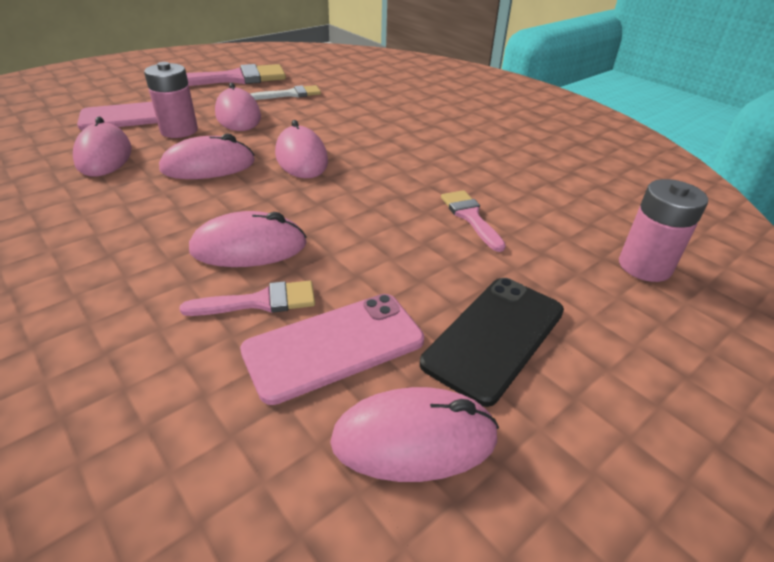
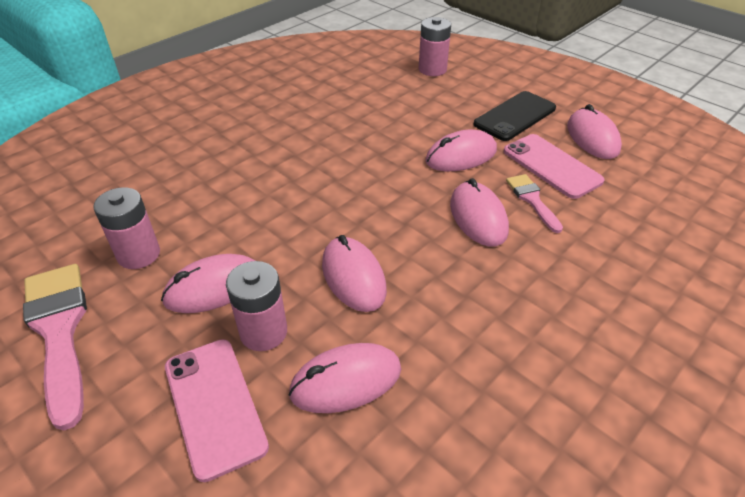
camera: 95 degrees left, 5 degrees up
(290, 94) = (139, 254): white brush -> pink battery
(301, 158) = (324, 215): pink mouse -> pink mouse (461, 156)
(470, 217) = (400, 122): pink brush -> none
(494, 336) = (515, 116): black phone -> black phone turned 75 degrees counterclockwise

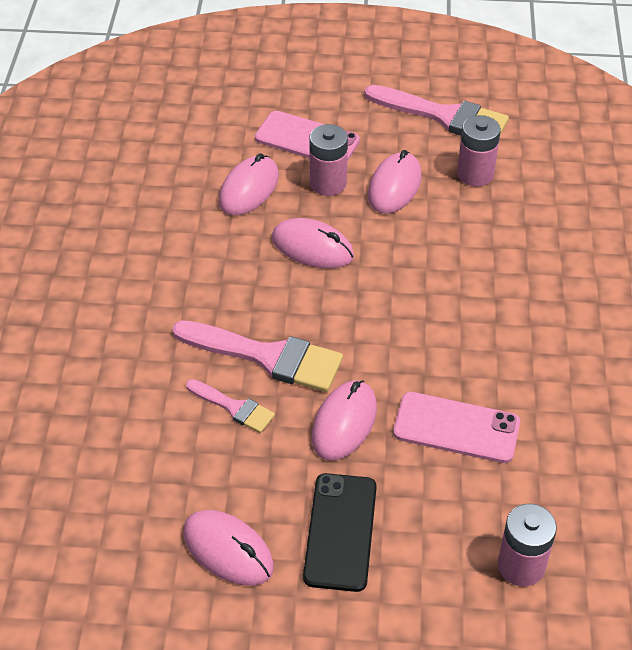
camera: 140 degrees right, 5 degrees up
(478, 217) = (267, 356): pink mouse -> pink brush
(551, 166) = (244, 468): pink phone -> pink phone (456, 428)

